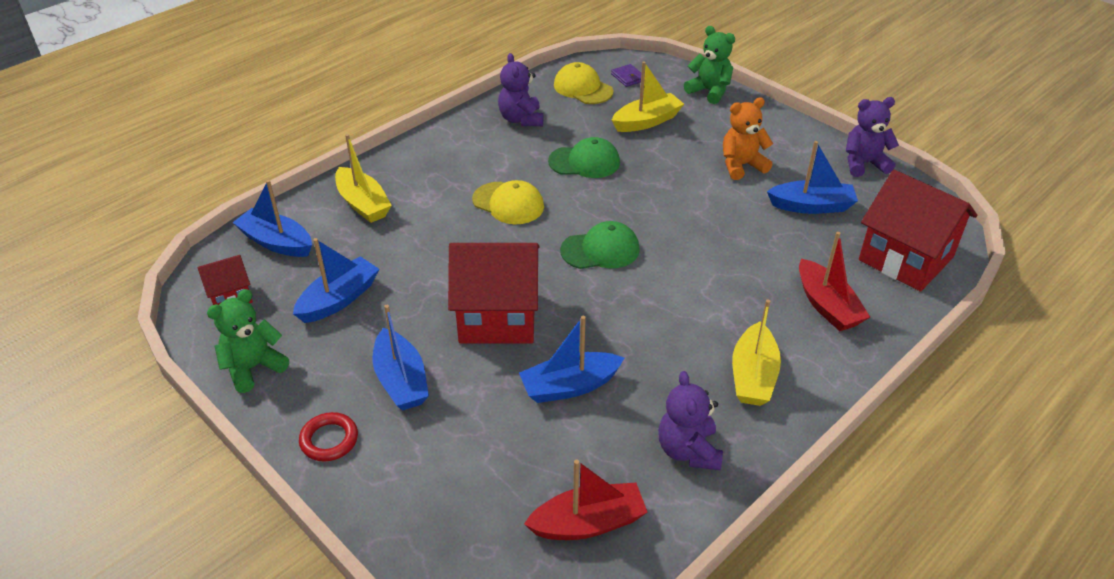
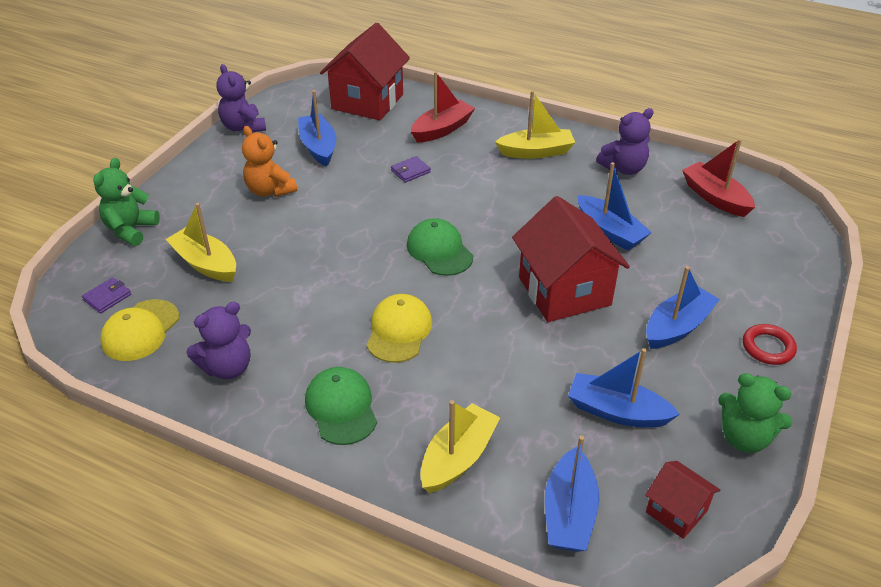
camera: 110 degrees left, 0 degrees up
(584, 162) = (301, 293): green cap -> green cap (341, 408)
(744, 261) = (410, 171): none -> purple wallet

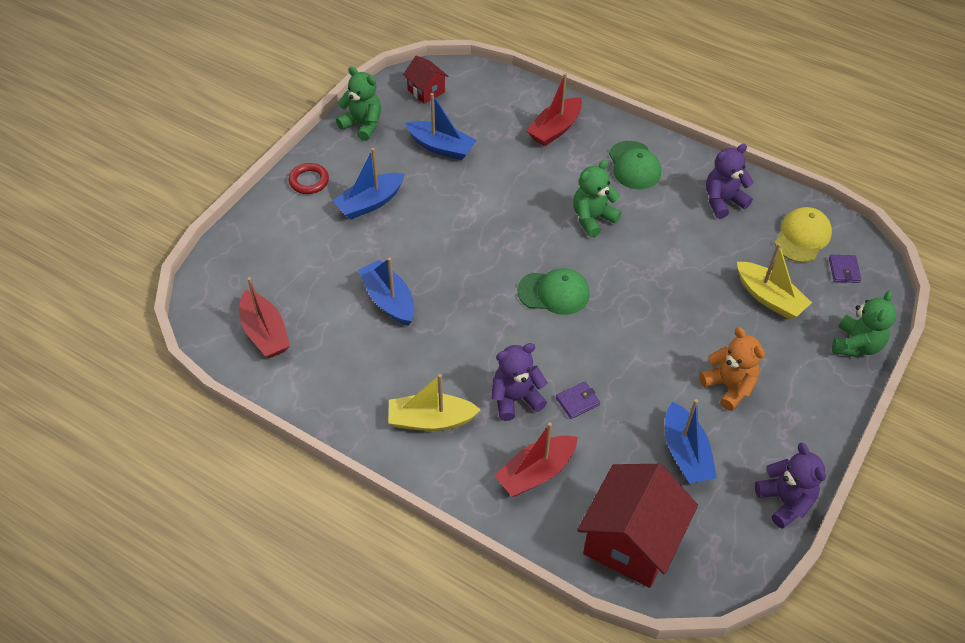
camera: 175 degrees left, 10 degrees up
(107, 297) = (844, 270): purple wallet -> purple wallet turned 45 degrees counterclockwise
(399, 331) = (592, 218): yellow cap -> green teddy bear
(439, 251) = (554, 293): green cap -> green cap turned 60 degrees counterclockwise
(458, 457) = (555, 129): yellow boat -> red boat
(564, 291) = (450, 241): red house -> none
(569, 513) = (491, 95): blue boat -> none
(623, 168) = (341, 384): purple teddy bear -> purple teddy bear (515, 398)

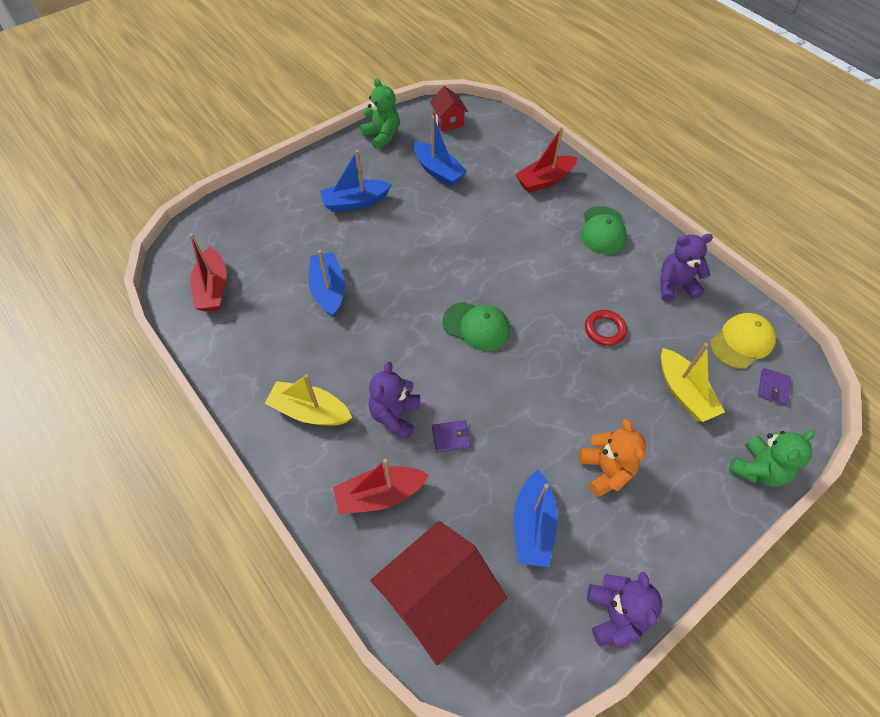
camera: 20 degrees right, 5 degrees up
(309, 181) = (315, 171): red ring -> red ring (604, 329)
(515, 398) = (395, 415): purple teddy bear -> purple teddy bear turned 75 degrees counterclockwise
(592, 218) = (543, 268): green teddy bear -> none

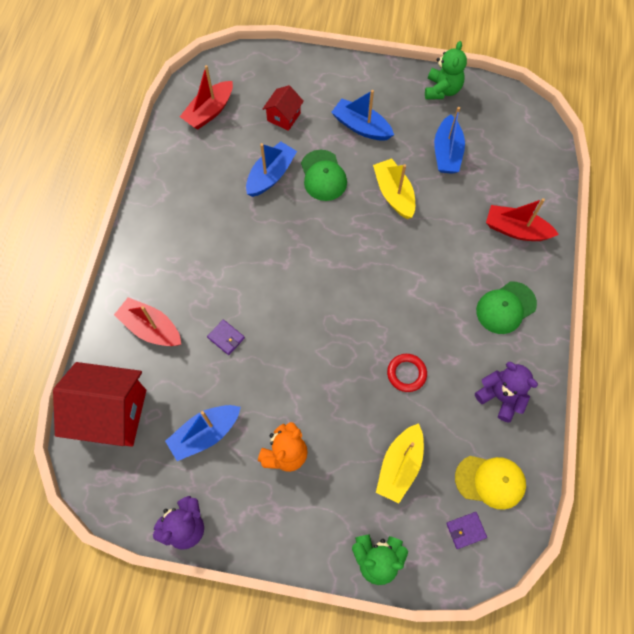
camera: 50 degrees right, 10 degrees up
(310, 411) = (173, 242): yellow boat -> yellow boat (394, 194)
(395, 415) = (212, 293): purple teddy bear -> none
(448, 122) = (506, 119): red house -> red house (283, 117)
(476, 326) = (328, 287): green cap -> green cap (323, 176)

